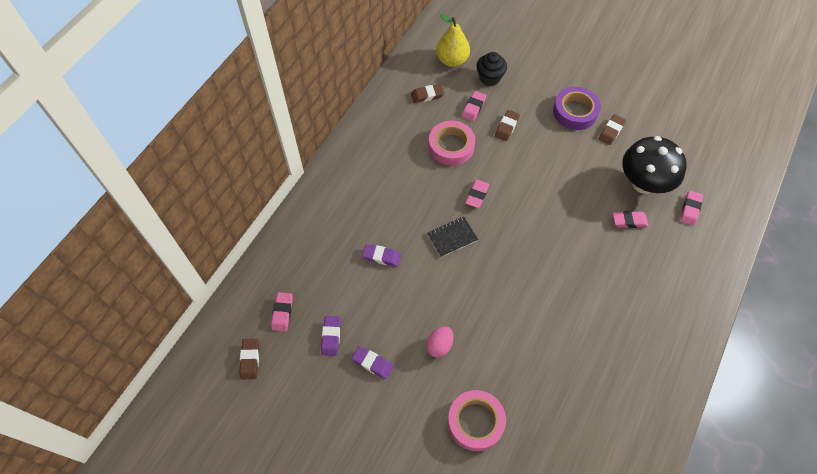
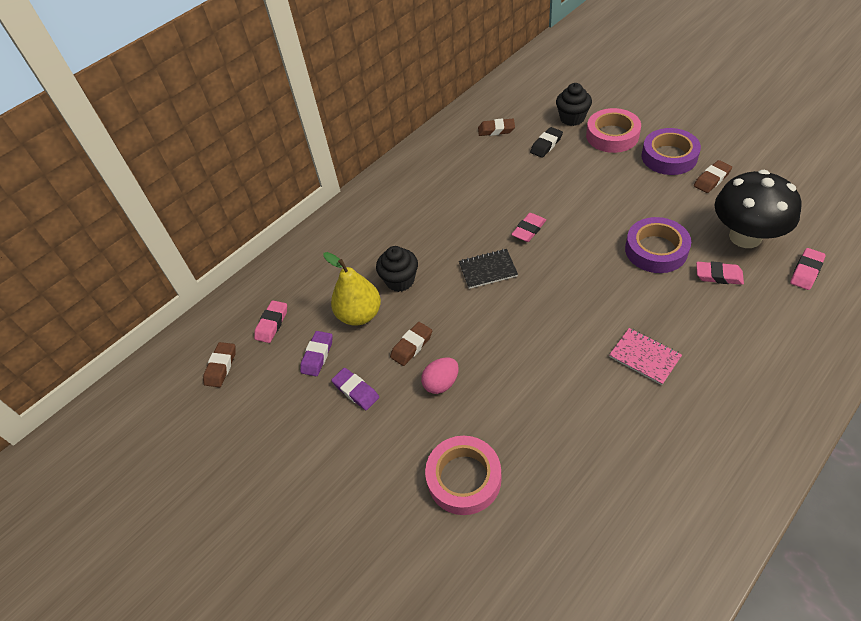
camera: 20 degrees right, 10 degrees down
(381, 257) = (400, 280): purple eraser -> black cupcake
(451, 146) = (510, 179): pink tape -> pink tape (612, 135)
(452, 60) = (532, 100): yellow pear -> yellow pear (359, 315)
(473, 108) = (546, 145): pink eraser -> black eraser
(506, 127) = (581, 166): brown eraser -> brown eraser (411, 346)
(579, 203) = (656, 250): none -> purple tape
(587, 299) = (644, 357): none -> pink notebook

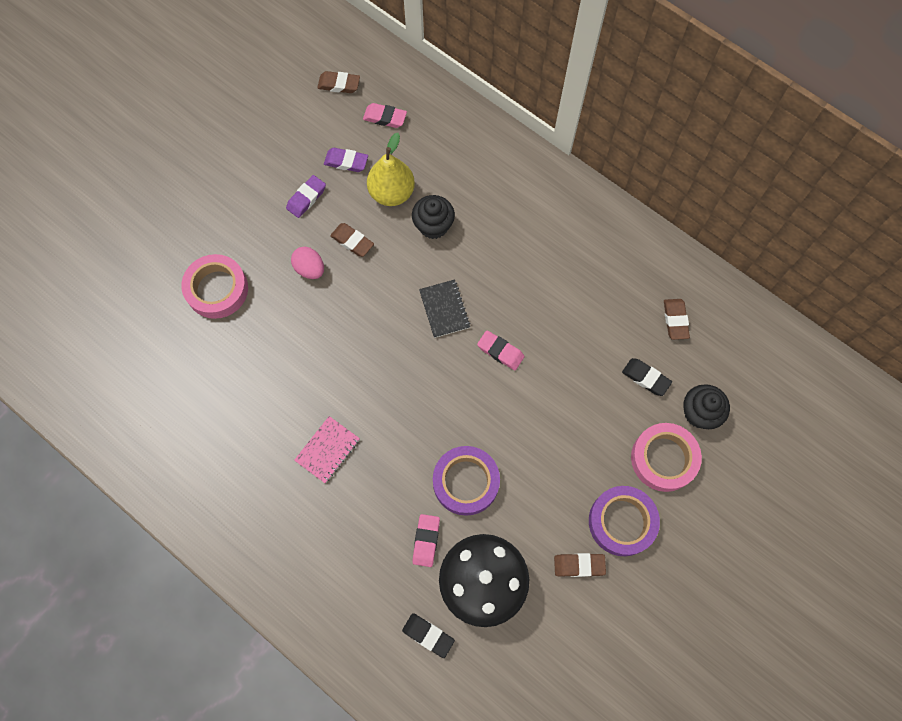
camera: 80 degrees right, 20 degrees up
(711, 179) = (579, 565): brown eraser -> brown eraser turned 45 degrees counterclockwise
(806, 271) = (428, 635): pink eraser -> black eraser

